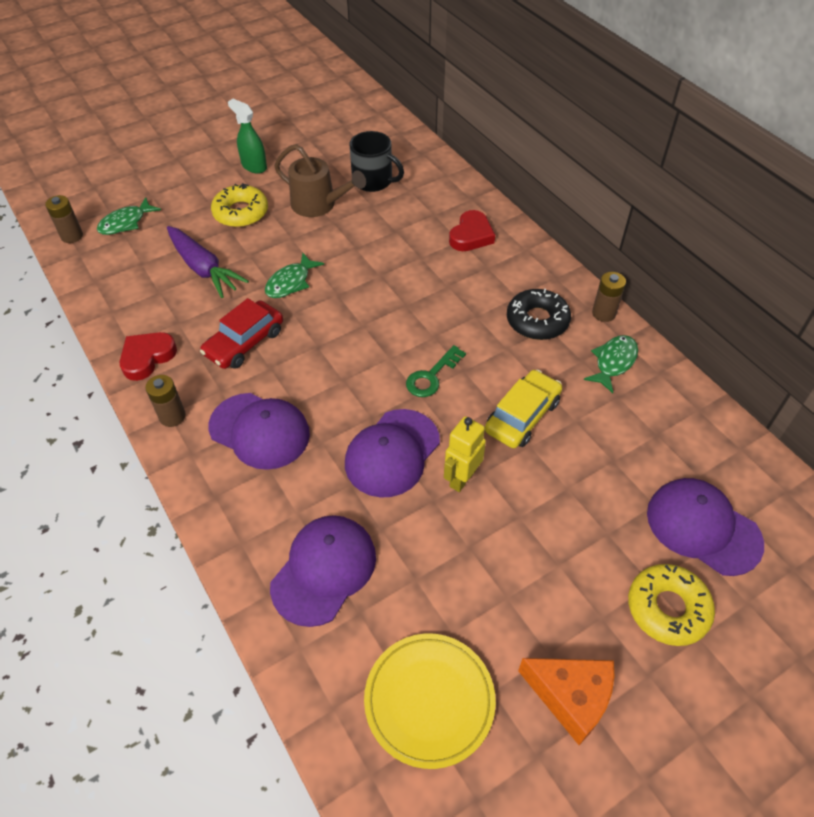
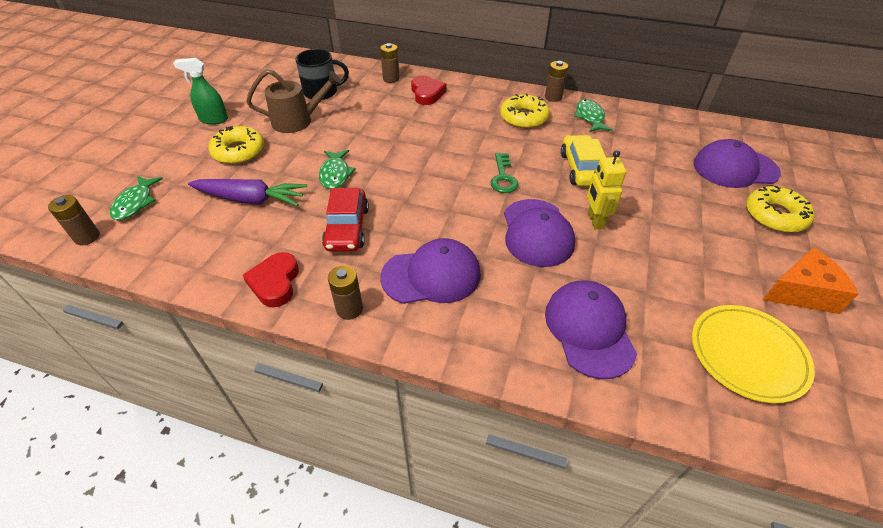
camera: 40 degrees left, 5 degrees down
(456, 198) = (391, 79): none -> brown battery
(537, 321) = (523, 118): black donut -> yellow donut

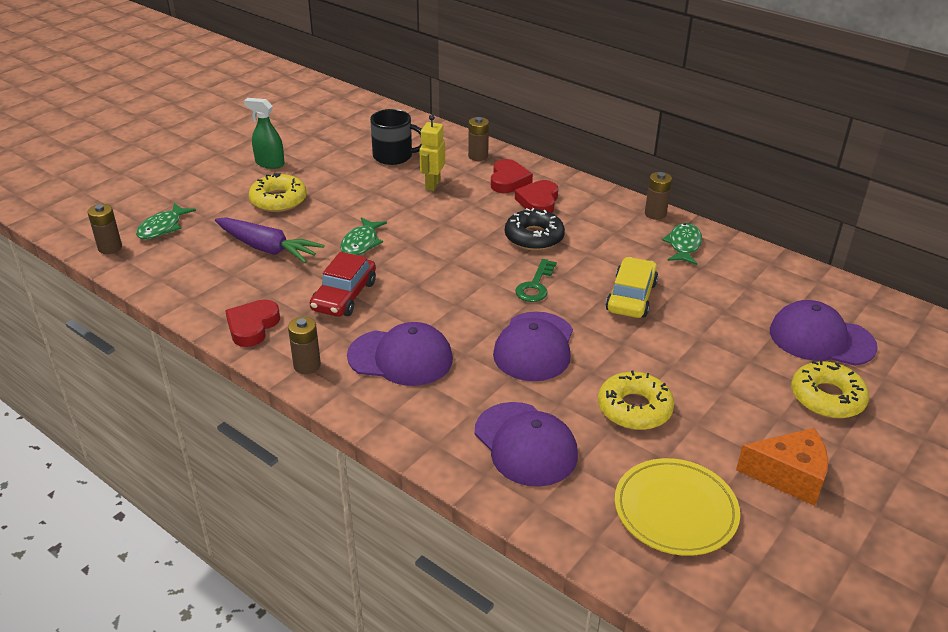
camera: 20 degrees right, 10 degrees down
(298, 121) = (353, 182): brown watering can -> none
(461, 106) = (538, 202): none -> red heart
(476, 136) = (534, 237): none -> black donut
(523, 118) = (603, 229): yellow donut -> yellow donut (634, 408)
(589, 330) = (525, 444): purple cap -> purple cap turned 135 degrees clockwise
(595, 220) = (606, 351): yellow robot -> yellow robot (432, 185)

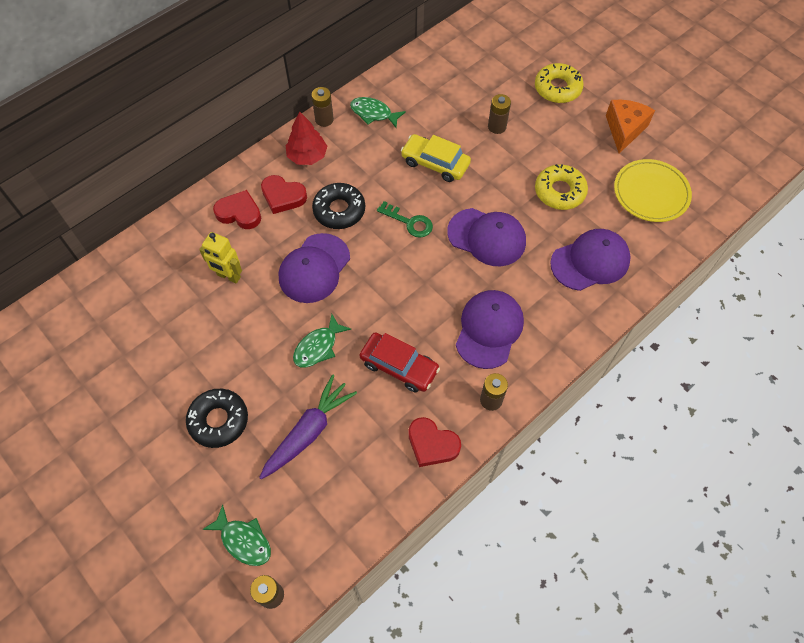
camera: 80 degrees left, 25 degrees up
(269, 163) = (135, 429): green spray bottle -> none
(278, 200) = (218, 420): yellow donut -> black donut
(361, 243) = (318, 347): green fish -> green fish turned 105 degrees clockwise
(394, 156) = (160, 304): black mug -> none
(478, 156) = (185, 230): brown battery -> brown battery (497, 127)
(598, 209) = (307, 156): none -> red tree
(821, 339) = (499, 71): purple cap -> purple cap (314, 268)

